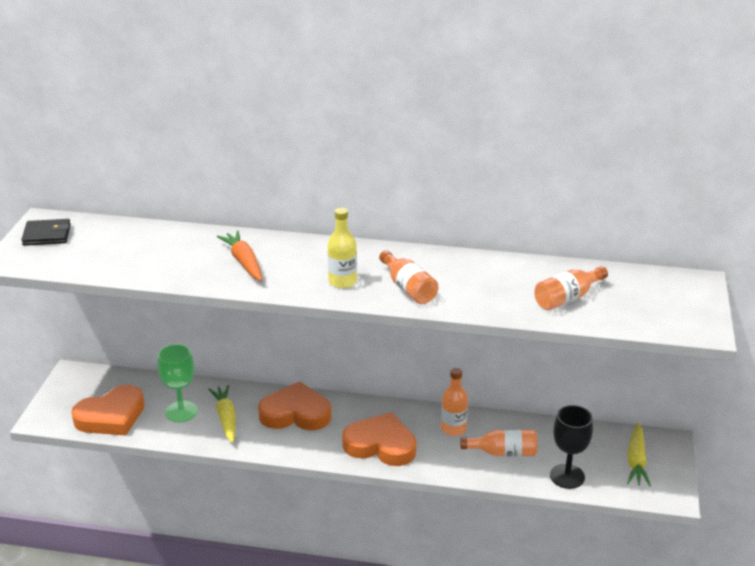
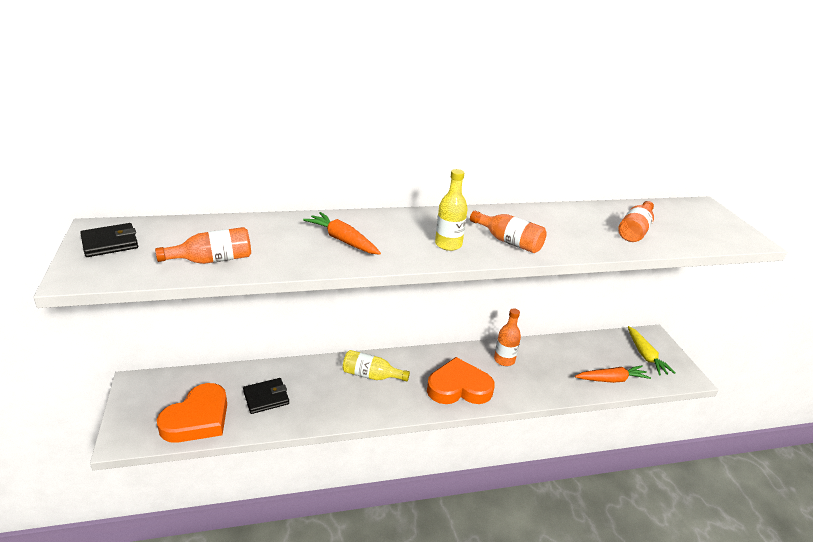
camera: 25 degrees left, 0 degrees up
(181, 411) = (266, 397): green goblet -> black wallet
(226, 418) = (312, 394): yellow carrot -> none
(295, 413) = (371, 375): orange heart -> yellow bottle
(503, 453) = (554, 371): orange bottle -> orange bottle (212, 260)
(567, 476) = (611, 379): black goblet -> orange carrot

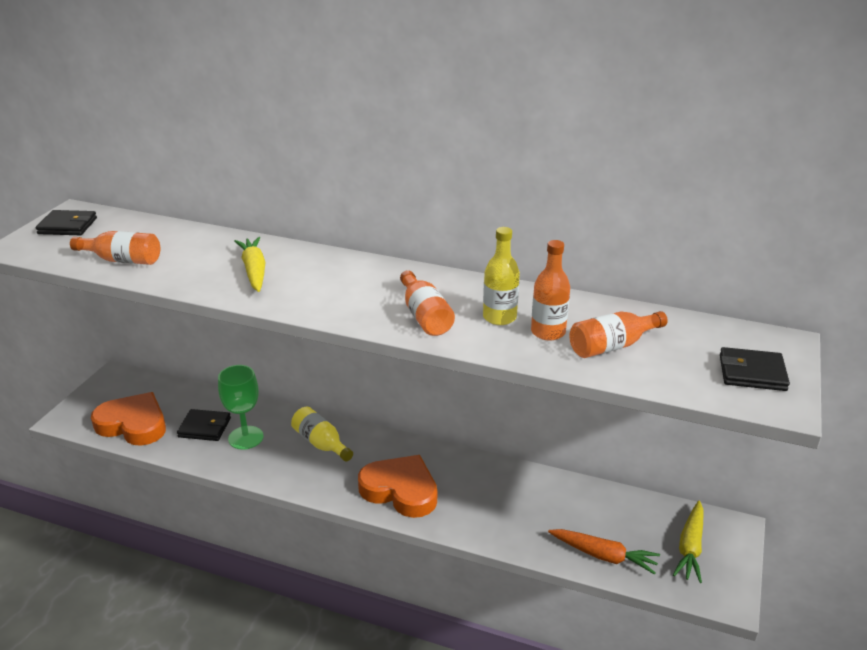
camera: 35 degrees right, 0 degrees up
(197, 418) = (133, 424): orange heart -> orange heart turned 135 degrees counterclockwise
(309, 393) = (246, 438): none -> green goblet
(343, 240) = (254, 271): orange carrot -> yellow carrot
(448, 244) = (352, 302): yellow bottle -> yellow bottle (499, 317)
(504, 360) = (486, 481): orange bottle -> orange bottle (548, 332)
(715, 226) = (752, 373): none -> black wallet

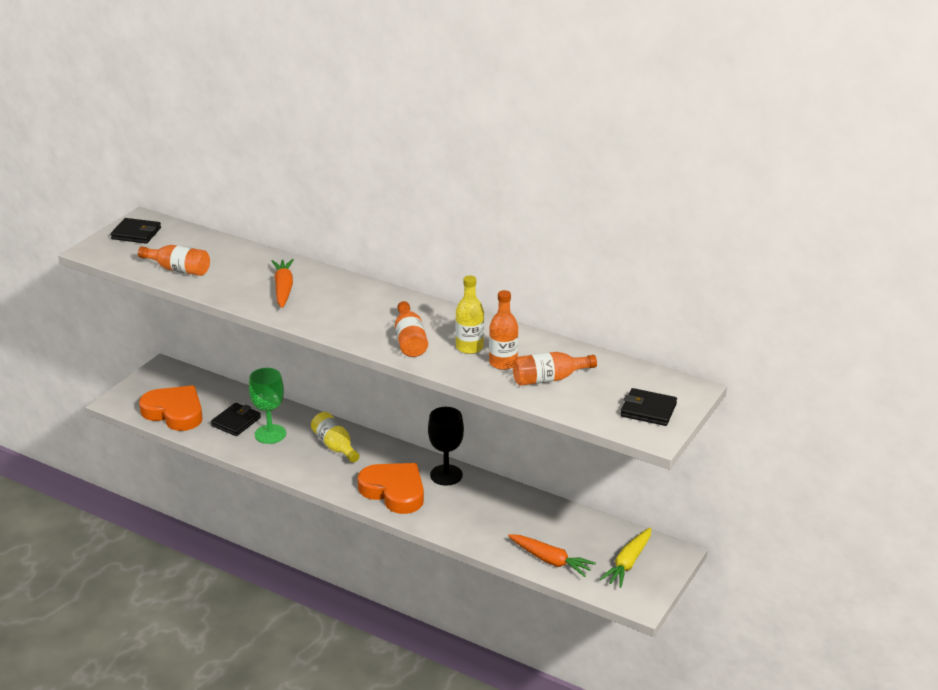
camera: 10 degrees right, 0 degrees up
(205, 427) = (236, 422): black wallet -> black wallet turned 75 degrees counterclockwise
(254, 271) = (283, 289): yellow carrot -> orange carrot
(452, 463) = (446, 475): none -> black goblet

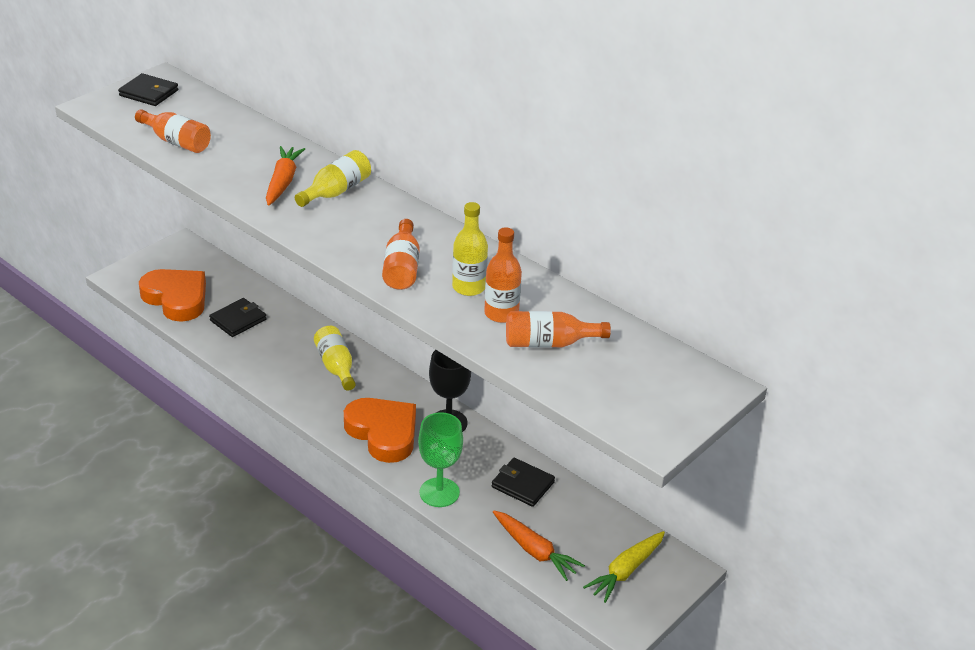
camera: 10 degrees right, 5 degrees up
(270, 434) = (270, 341): green goblet -> green goblet (439, 492)
(331, 290) = (336, 191): none -> yellow bottle
(648, 410) = (657, 404): black wallet -> black wallet (522, 485)

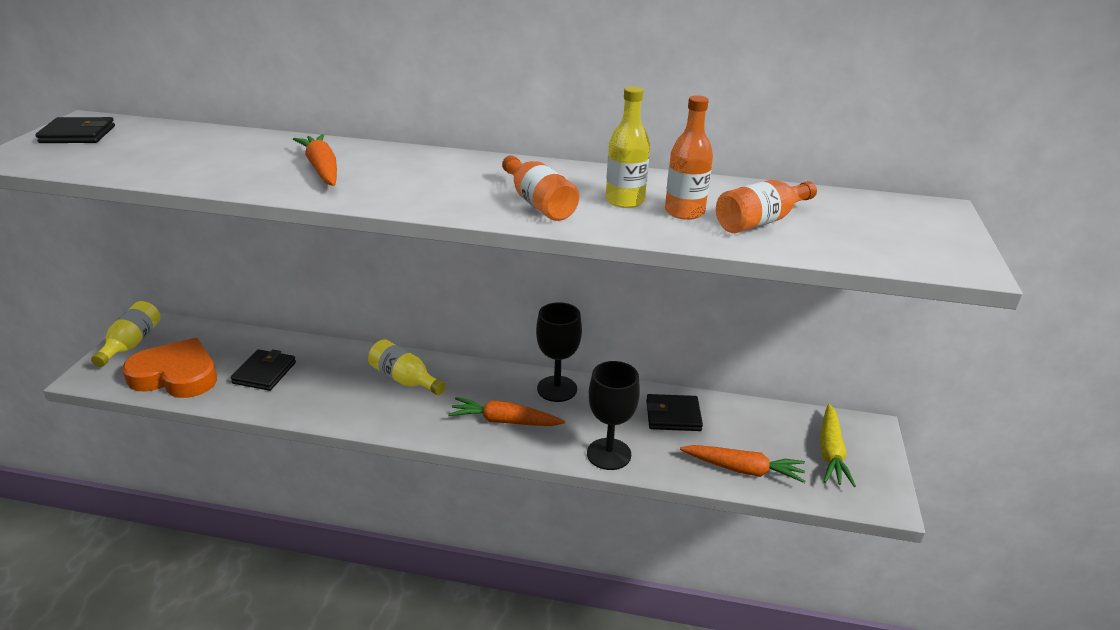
camera: 30 degrees left, 5 degrees down
(176, 142) = (154, 164): orange bottle -> none
(336, 191) = (391, 163): yellow bottle -> yellow bottle (131, 343)
(383, 433) = (505, 421): orange heart -> orange carrot
(439, 492) = (609, 454): green goblet -> black goblet

